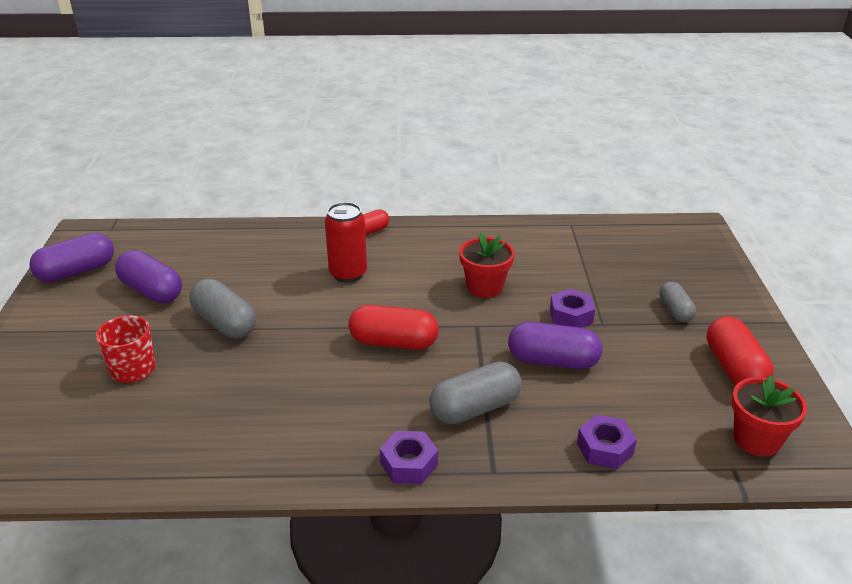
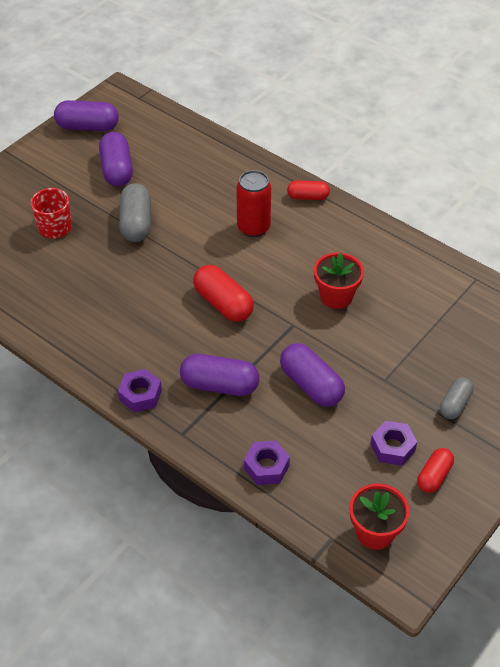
camera: 40 degrees right, 15 degrees up
(475, 408) = (219, 385): grey capsule -> purple capsule
(571, 315) = (369, 358): purple nut -> purple nut (392, 447)
(734, 368) = (434, 476): red capsule -> red capsule, size x0.62

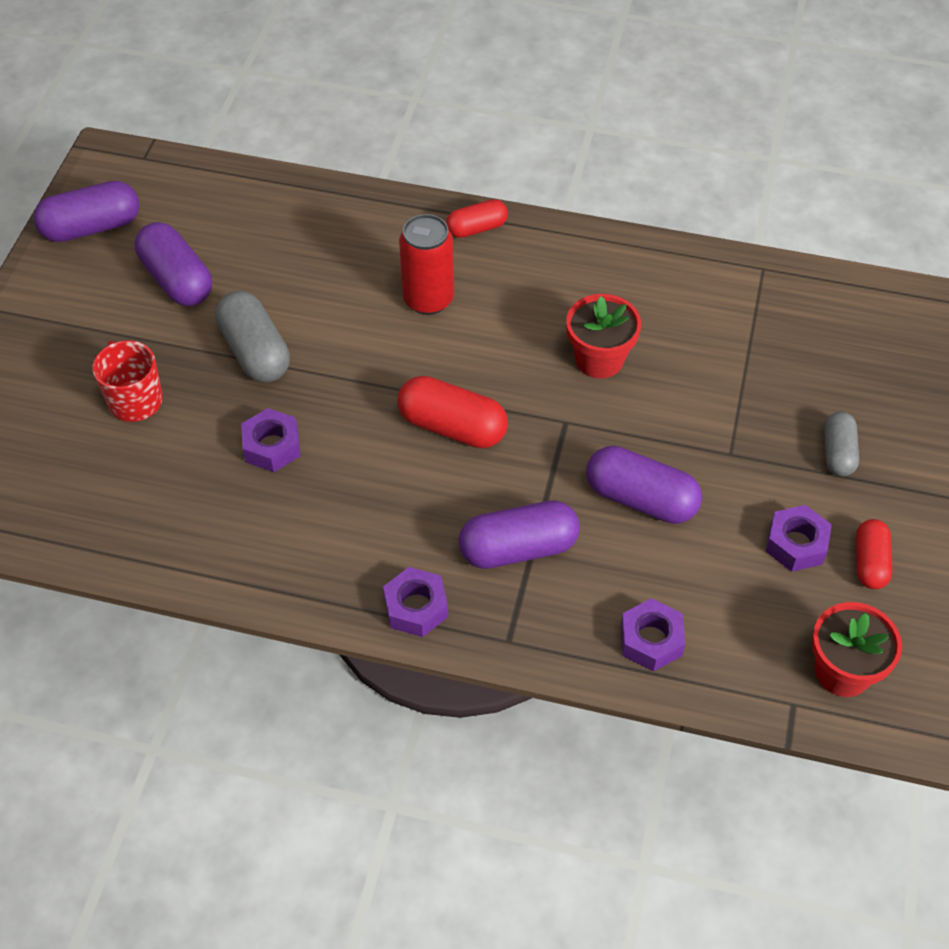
camera: 25 degrees left, 5 degrees up
(114, 278) = (272, 446): none -> purple nut

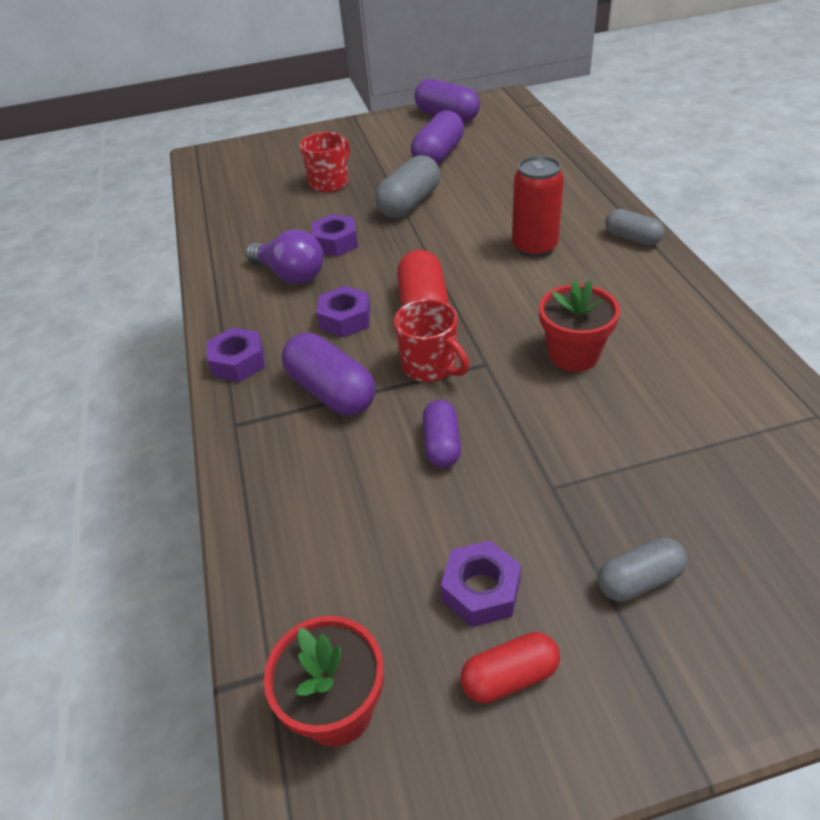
camera: 65 degrees right, 10 degrees down
(298, 509) = (290, 275): none -> purple light bulb
(477, 228) = (632, 238): red capsule -> grey capsule
(540, 461) = (430, 366): none -> red mug
(641, 499) = (442, 444): purple capsule -> purple capsule, size x0.62
(651, 640) = (285, 517): purple nut -> purple nut (345, 319)

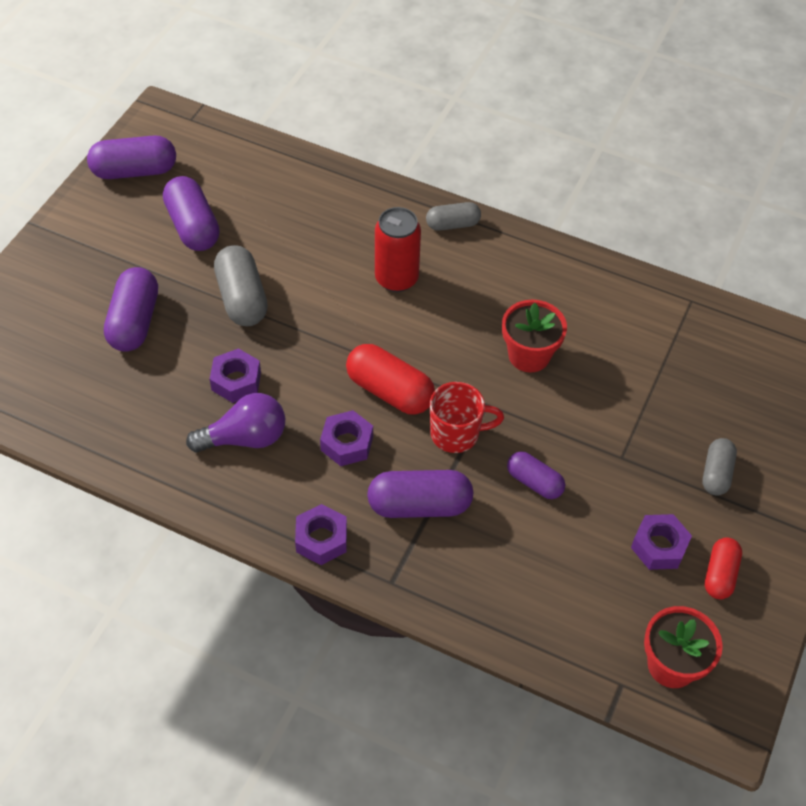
camera: 55 degrees left, 10 degrees up
(330, 183) = (134, 322): red mug -> purple capsule

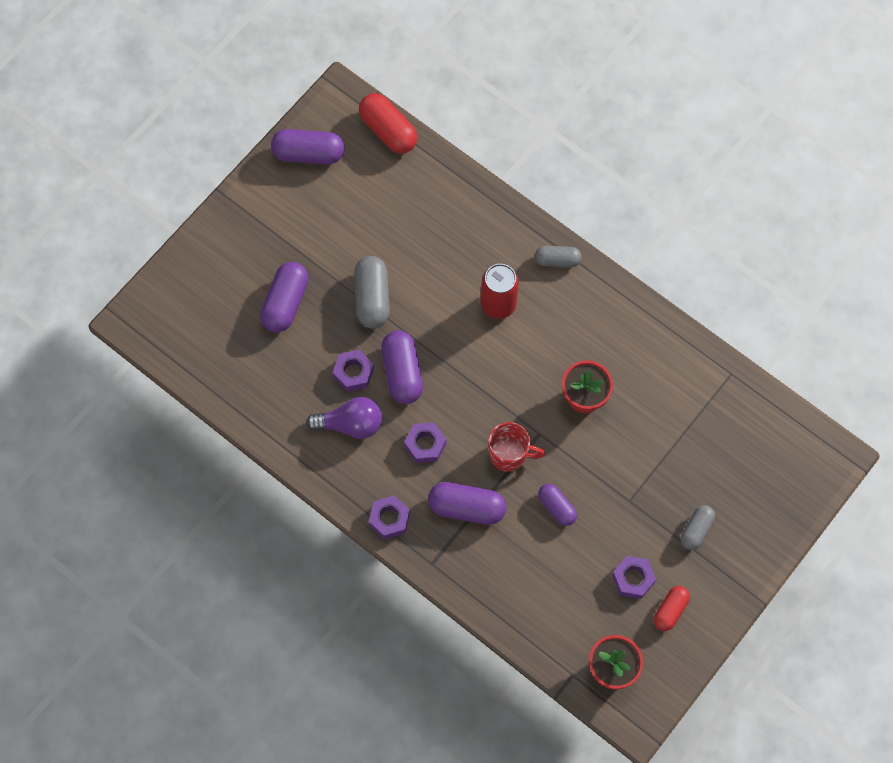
camera: 15 degrees right, 15 degrees up
(193, 227) = (346, 220): purple capsule -> purple capsule (402, 372)
(390, 391) = (468, 407): red capsule -> red capsule (388, 130)

